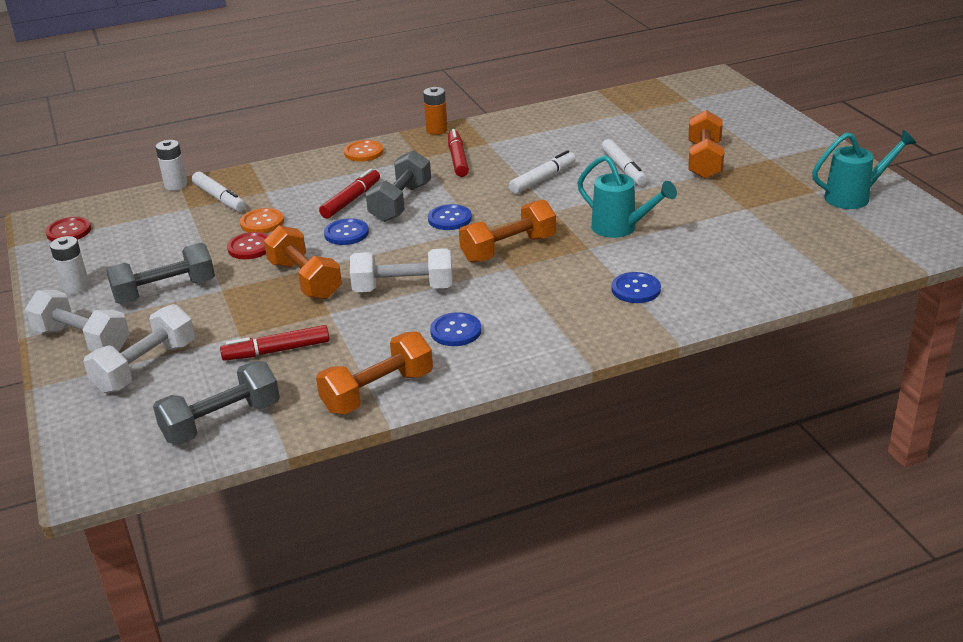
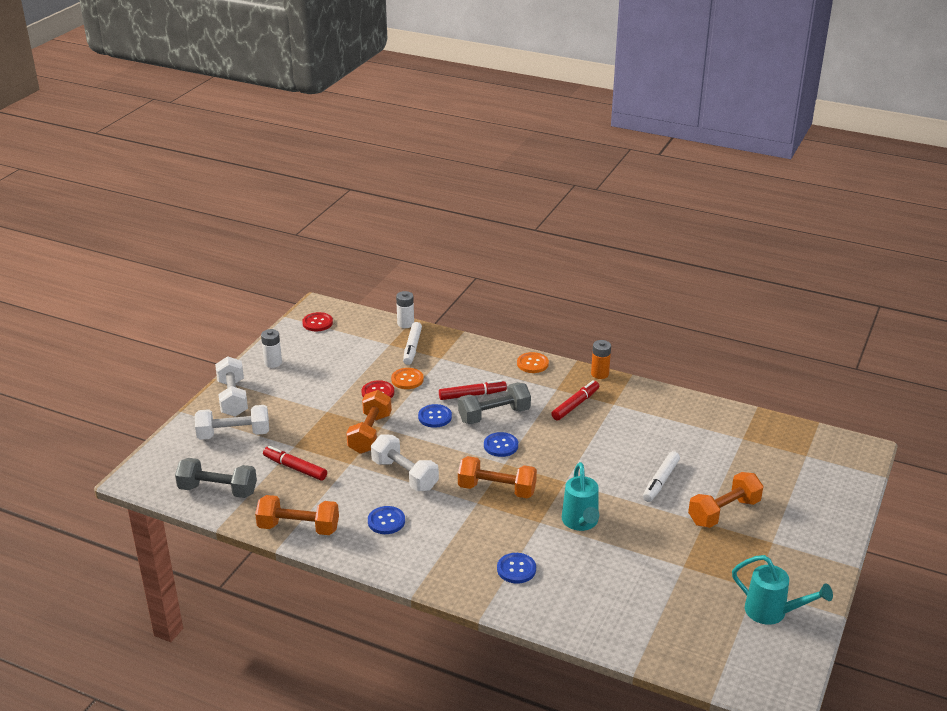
camera: 45 degrees right, 0 degrees up
(165, 291) = (303, 394): grey dumbbell -> none
(542, 179) = (598, 454): white marker -> none

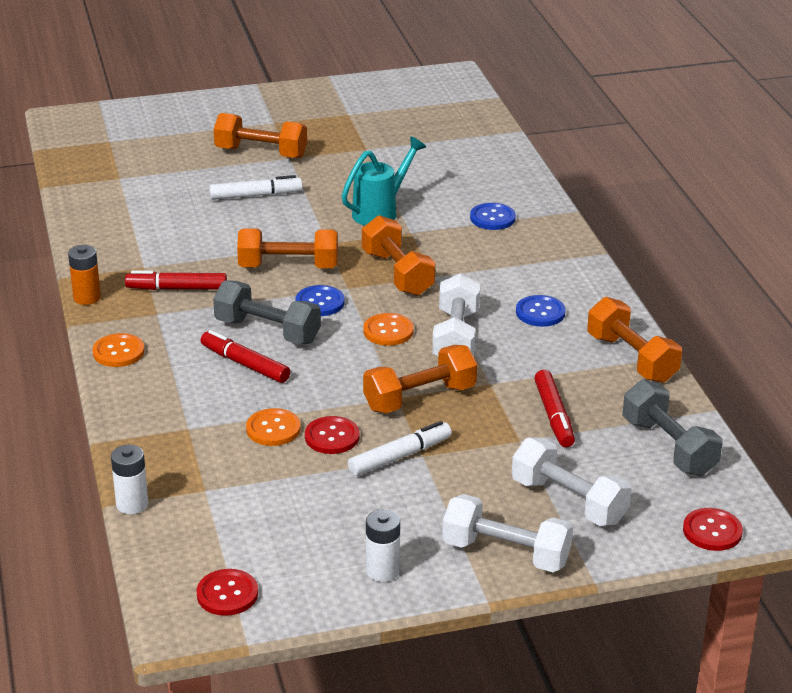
camera: 130 degrees left, 0 degrees up
(151, 463) = (712, 531): none -> red button
(233, 398) = (506, 553): white dumbbell -> white dumbbell turned 75 degrees clockwise
(412, 347) = (190, 464): white marker -> white marker (399, 456)
(435, 417) = (325, 369): blue button -> none
(442, 455) = (388, 331): none -> orange button
(554, 453) = (288, 267): none -> orange dumbbell
(773, 613) = (367, 100): turquoise watering can -> none

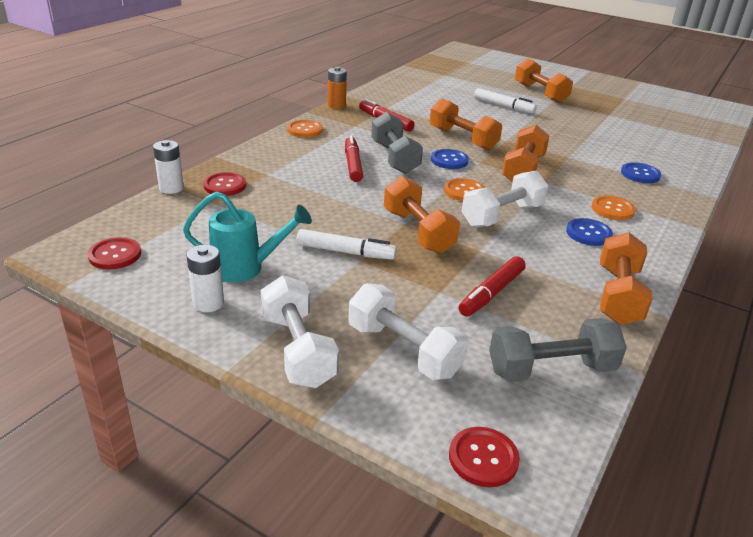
camera: 45 degrees right, 0 degrees up
(273, 429) = (306, 198): orange button -> orange button (612, 209)
(332, 437) = (328, 220): red button -> red button (225, 185)
(380, 211) = (566, 141): turquoise watering can -> turquoise watering can (246, 268)
(419, 398) = (418, 231): orange dumbbell -> orange dumbbell turned 45 degrees clockwise
(569, 501) = (404, 350): white dumbbell -> white dumbbell turned 45 degrees counterclockwise
(669, 447) = (551, 369): grey dumbbell -> grey dumbbell turned 60 degrees clockwise

